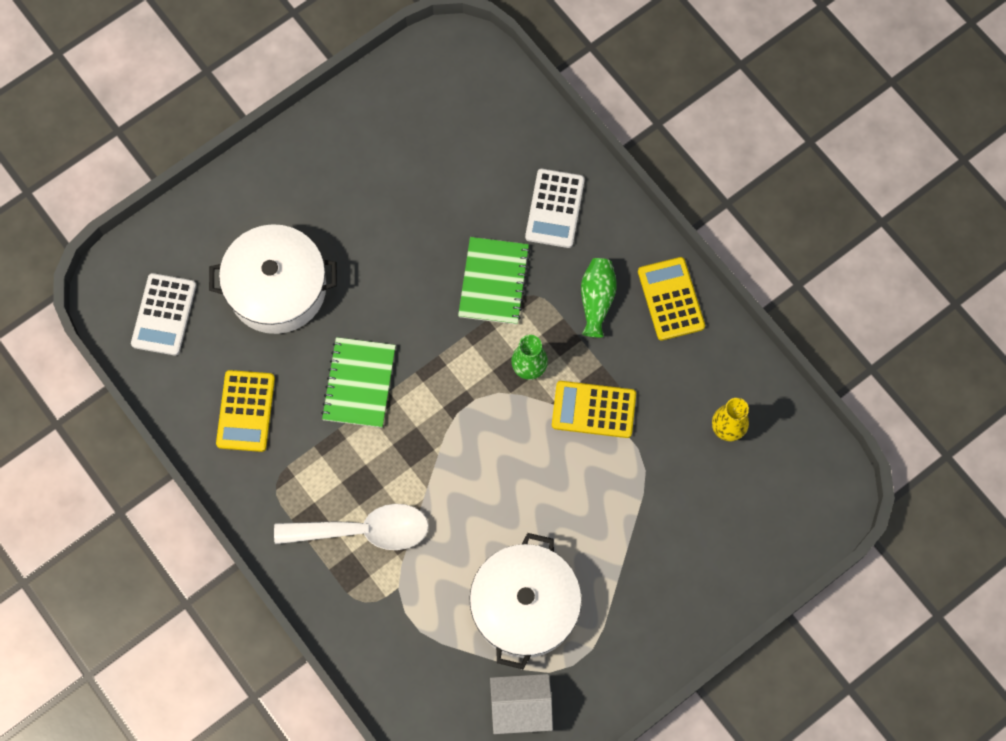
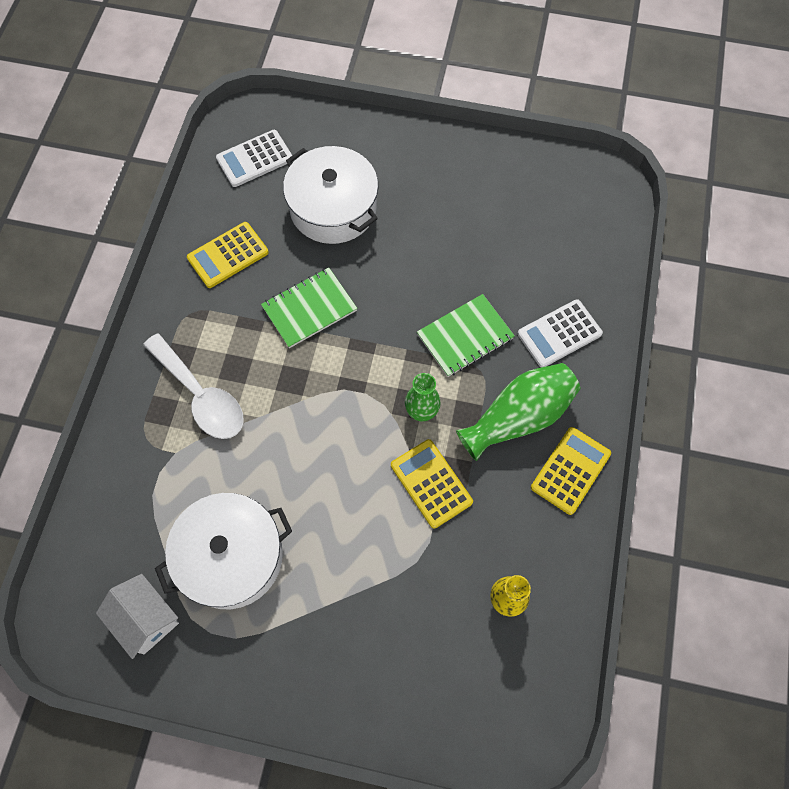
camera: 50 degrees right, 5 degrees down
(596, 300) = (518, 417): green vase -> green vase, size x1.64

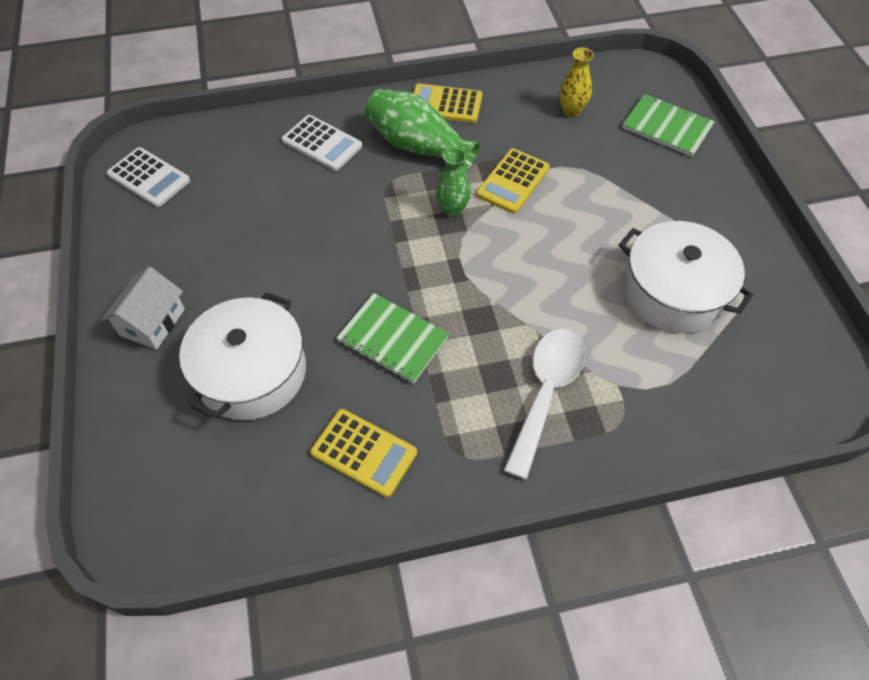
camera: 115 degrees left, 10 degrees down
(146, 619) = (771, 330): white house -> white house (152, 322)
(254, 159) = (206, 493): white calculator -> white calculator (149, 178)
(465, 336) = (358, 205): green notebook -> green notebook (667, 127)

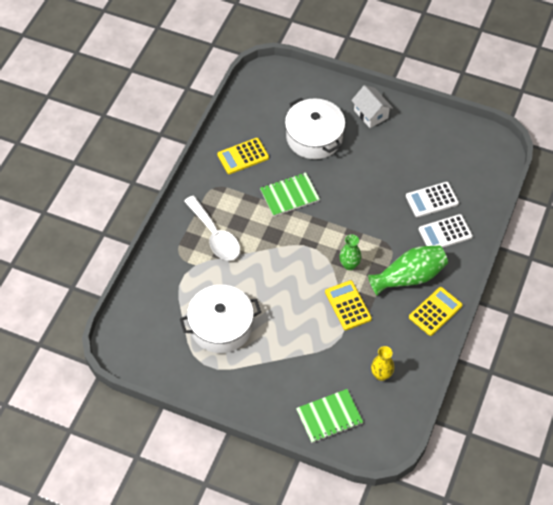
camera: 125 degrees right, 0 degrees up
(149, 178) = (473, 147): white calculator -> white calculator (432, 200)

